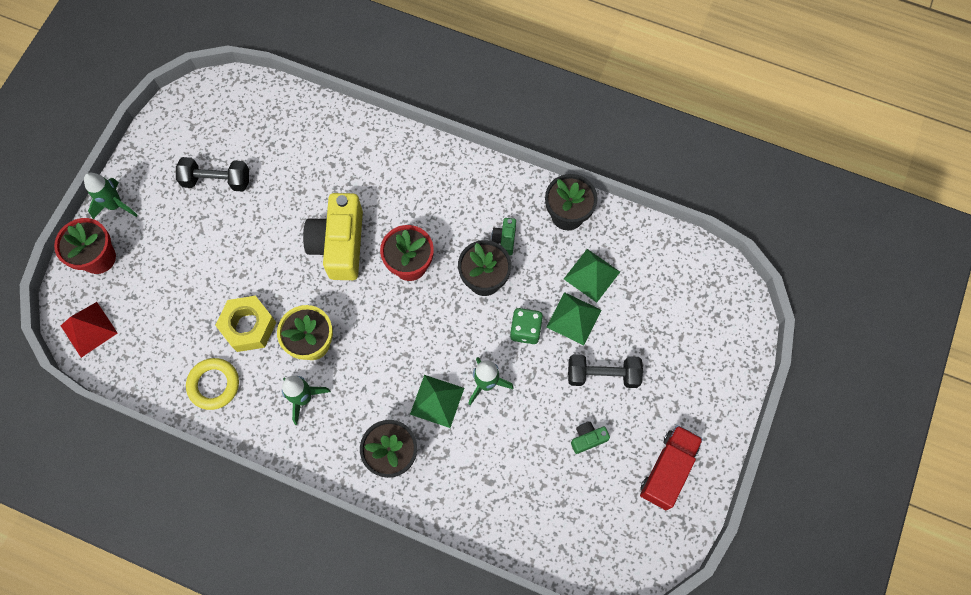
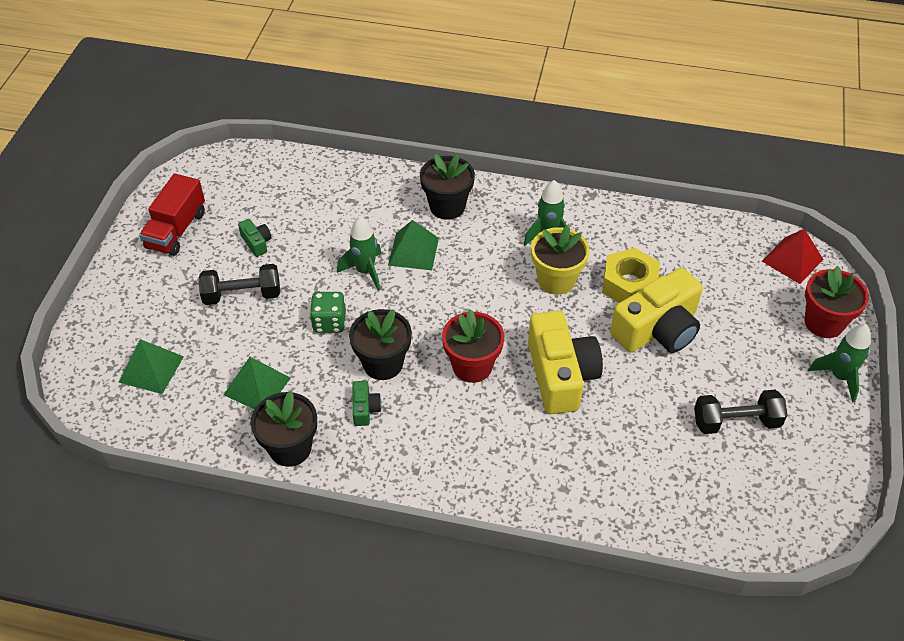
camera: 170 degrees right, 20 degrees down
(214, 385) = (641, 234): yellow ring -> none
(242, 275) = (657, 329): none -> yellow camera
(573, 318) = (276, 341): green pyramid -> green pyramid (151, 369)
(588, 438) = (256, 242): green camera -> green camera turned 90 degrees counterclockwise

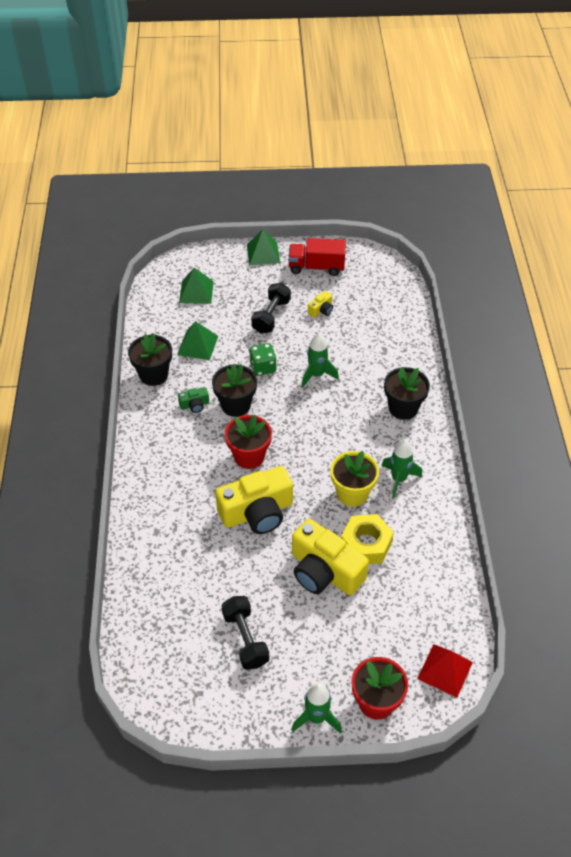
camera: 75 degrees right, 0 degrees up
(242, 295) = (271, 316): black dumbbell -> black dumbbell turned 45 degrees clockwise
(256, 242) = (321, 310): green camera -> yellow camera
(413, 251) = (347, 398): green pyramid -> green pyramid (263, 253)

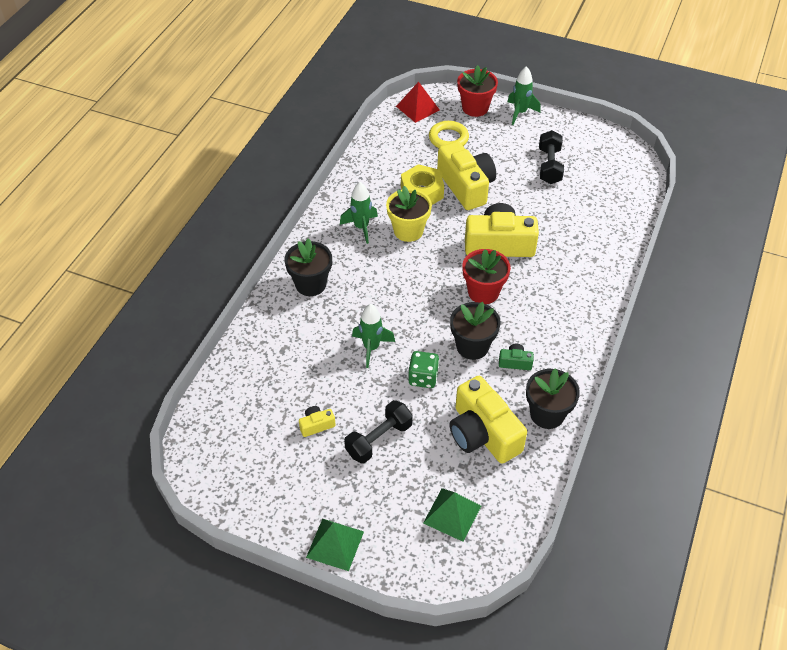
camera: 155 degrees left, 0 degrees up
(197, 345) = (483, 433): green pyramid -> yellow camera
(316, 267) = (281, 491): red truck -> none
(380, 634) = (448, 138): none -> yellow ring

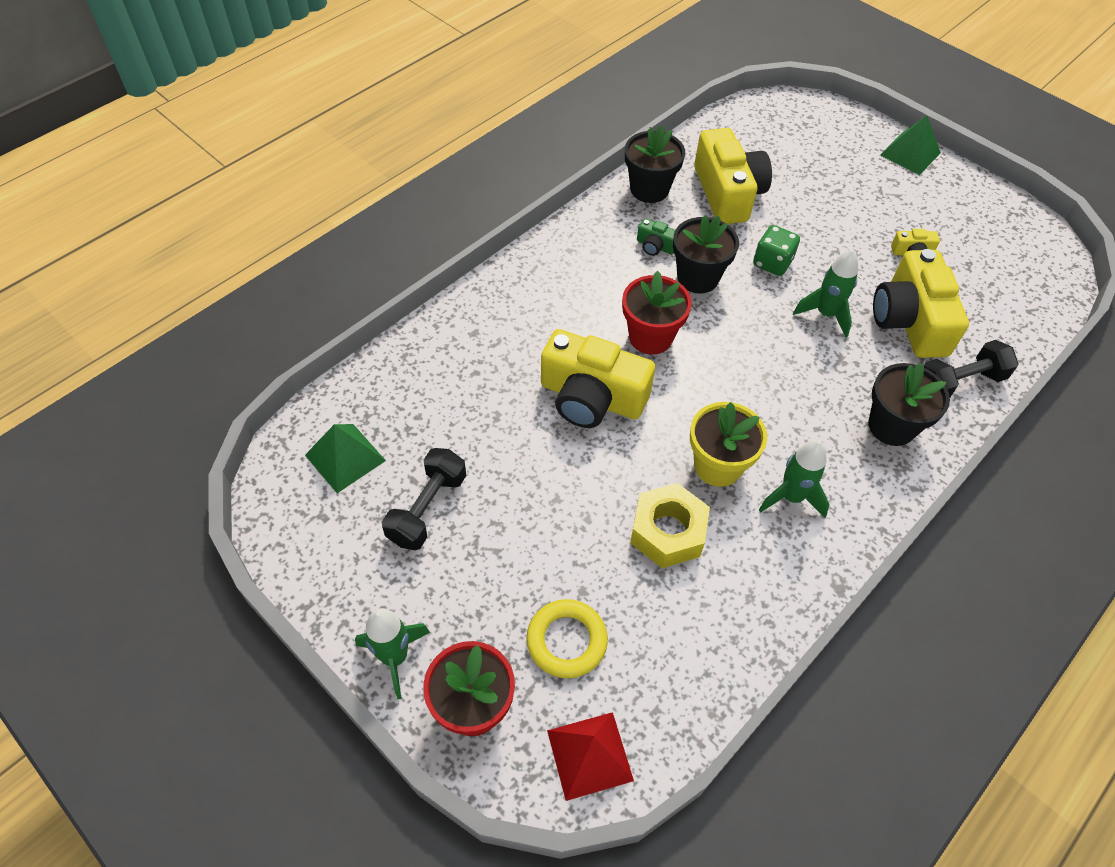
camera: 160 degrees left, 5 degrees up
(379, 439) = (843, 220): black dumbbell -> black dumbbell (959, 382)
(452, 514) = (788, 143): green pyramid -> green pyramid (345, 457)
(466, 186) = (587, 518): yellow camera -> yellow camera (909, 321)

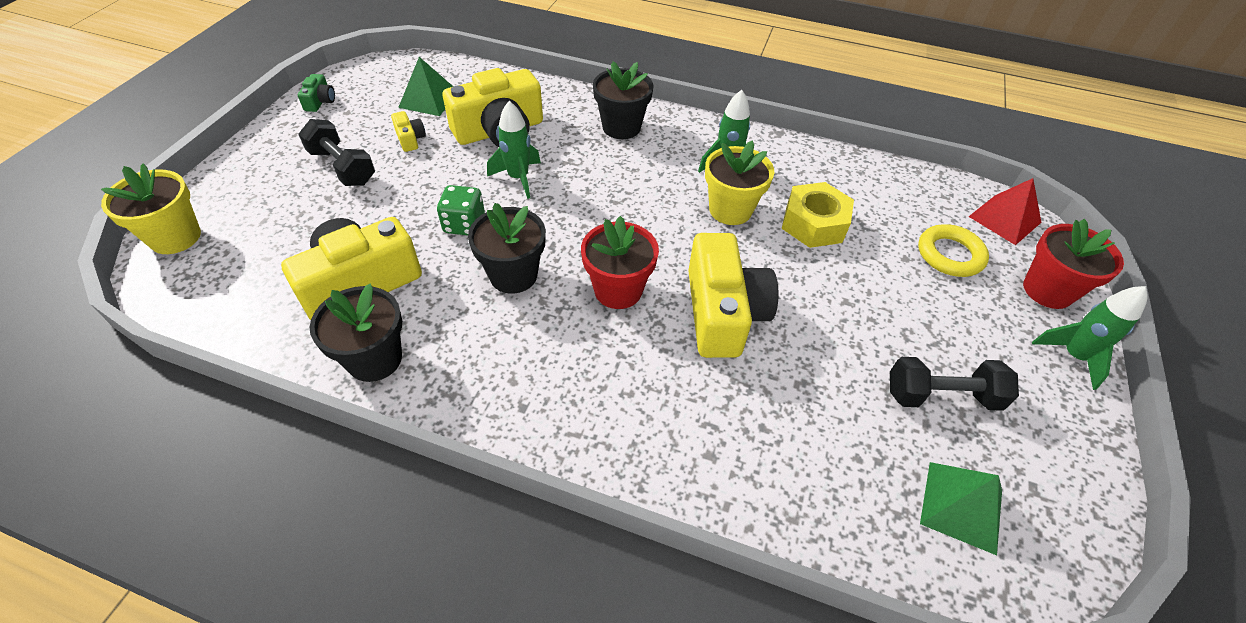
camera: 115 degrees left, 5 degrees down
(655, 246) = (479, 324): green camera -> green camera (320, 101)
(816, 112) = (175, 237): none -> yellow flower pot
(910, 154) = (250, 157): green pyramid -> green pyramid (429, 99)
(959, 382) = (554, 101): black dumbbell -> black dumbbell (342, 167)

